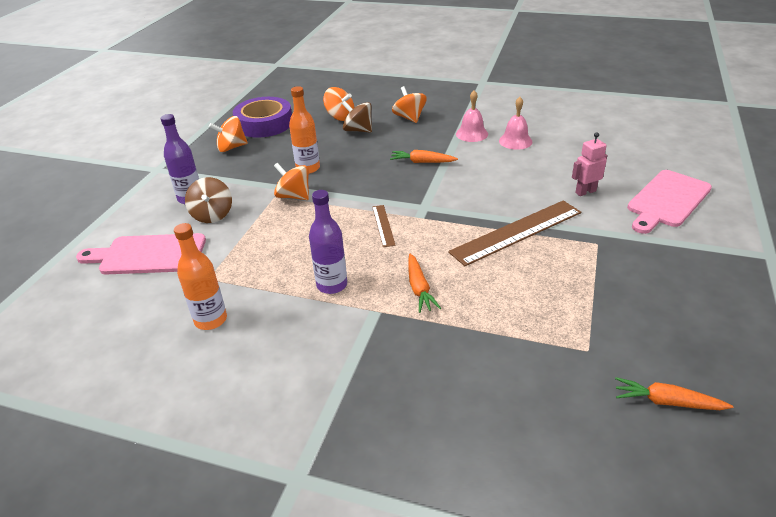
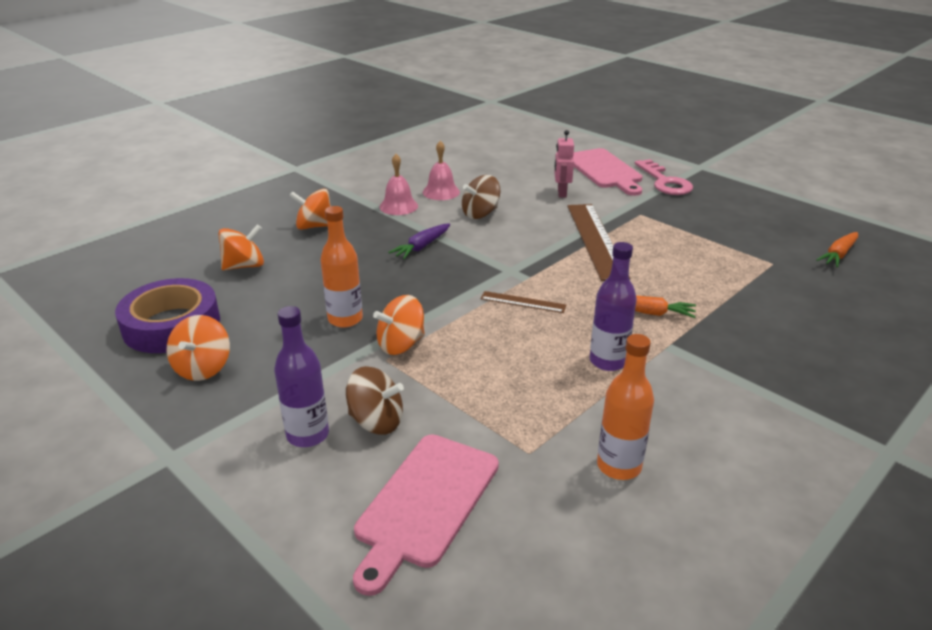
camera: 65 degrees left, 5 degrees down
(358, 130) = (297, 263): brown spinning top -> brown spinning top (480, 214)
(422, 162) = (422, 247): orange carrot -> purple carrot
(692, 241) = (664, 182): none -> pink key

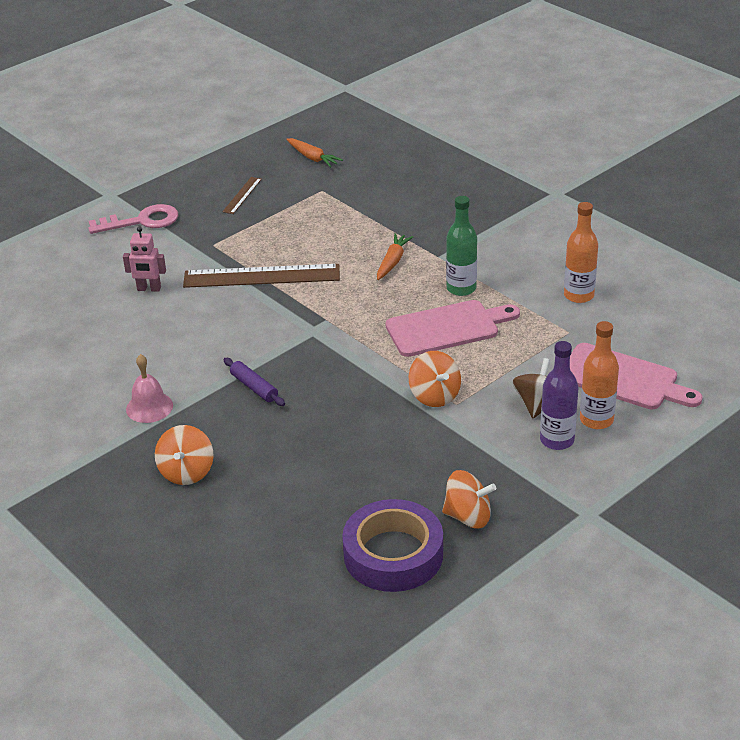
camera: 85 degrees left, 5 degrees up
(244, 266) = (275, 518): orange spinning top -> none
(345, 319) = (391, 432): orange bottle -> orange bottle (596, 420)
(422, 247) = (254, 387): purple carrot -> purple rolling pin
(441, 192) = (119, 375): pink bell -> none
(480, 214) = (185, 346): brown spinning top -> none
(523, 302) = (371, 325): brown ruler -> brown ruler (242, 195)
(604, 170) = (98, 256): pink cutting board -> pink cutting board (447, 328)
(608, 361) = (461, 288): purple bottle -> green bottle

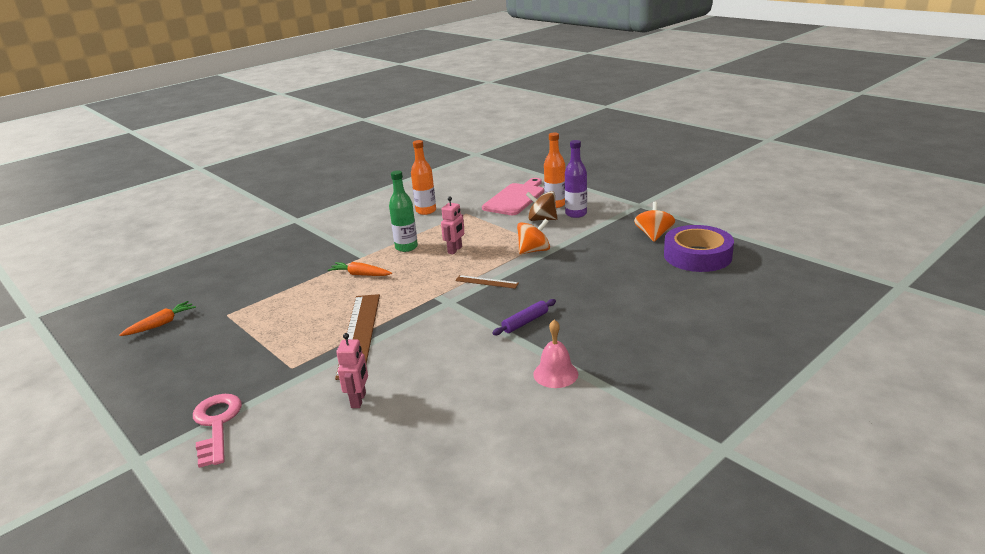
camera: 90 degrees left, 10 degrees down
(186, 472) = (639, 343): orange spinning top -> none
(242, 195) = (205, 359): brown ruler -> brown ruler (486, 282)
(447, 328) = (455, 250): pink cutting board -> pink robot

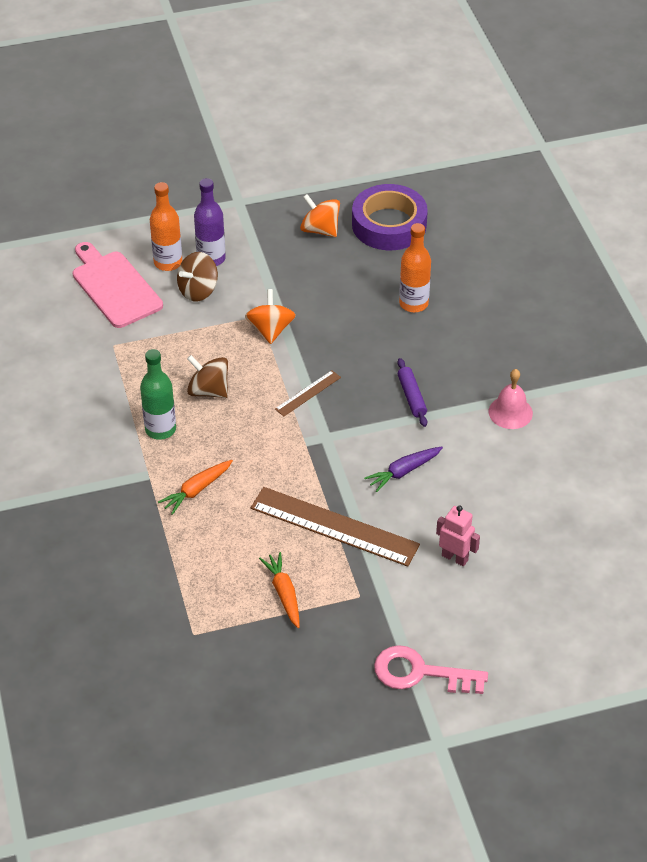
camera: 65 degrees left, 20 degrees up
(161, 324) = (165, 701): orange carrot -> orange carrot (284, 593)
(426, 211) = (68, 378): orange bottle -> orange bottle (413, 303)
(439, 344) = (403, 472): none -> purple carrot
(455, 250) = (208, 390): pink robot -> brown spinning top

